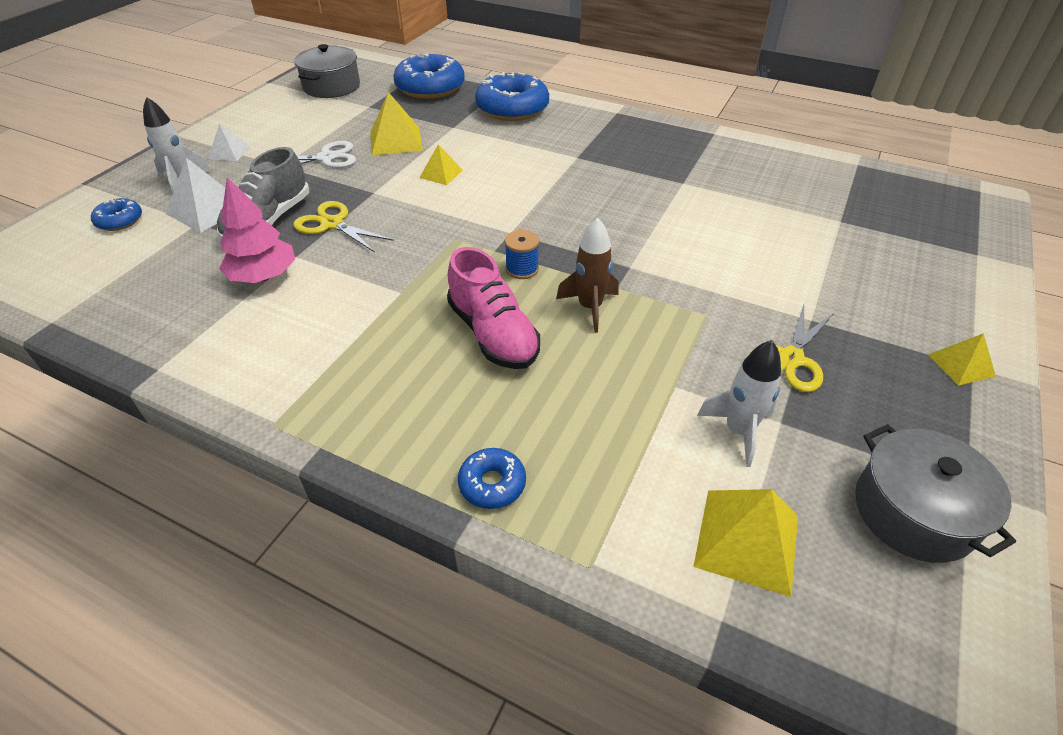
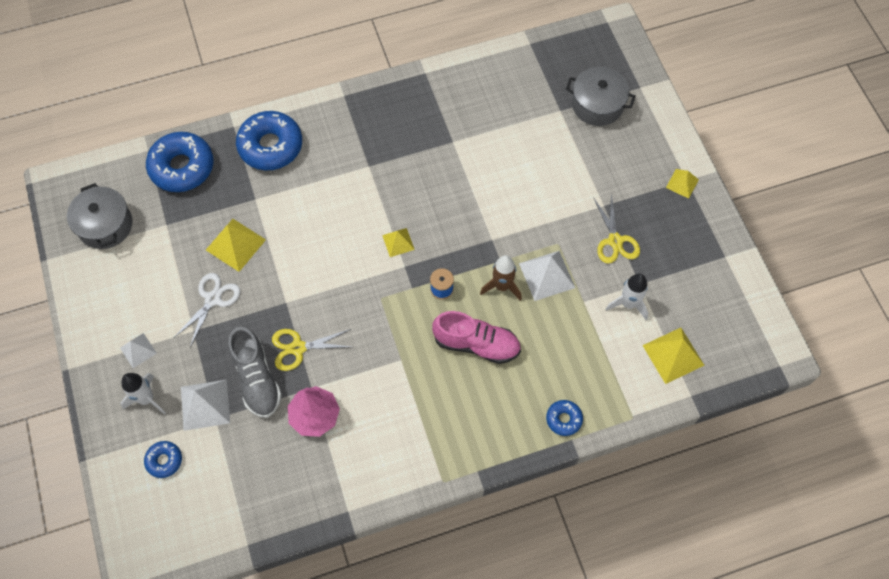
camera: 45 degrees left, 20 degrees up
(441, 173) = (305, 251): yellow pyramid -> yellow pyramid (398, 242)
(656, 332) = (546, 275): none -> white pyramid
(913, 512) = (716, 287): grey pot -> grey pot (597, 105)

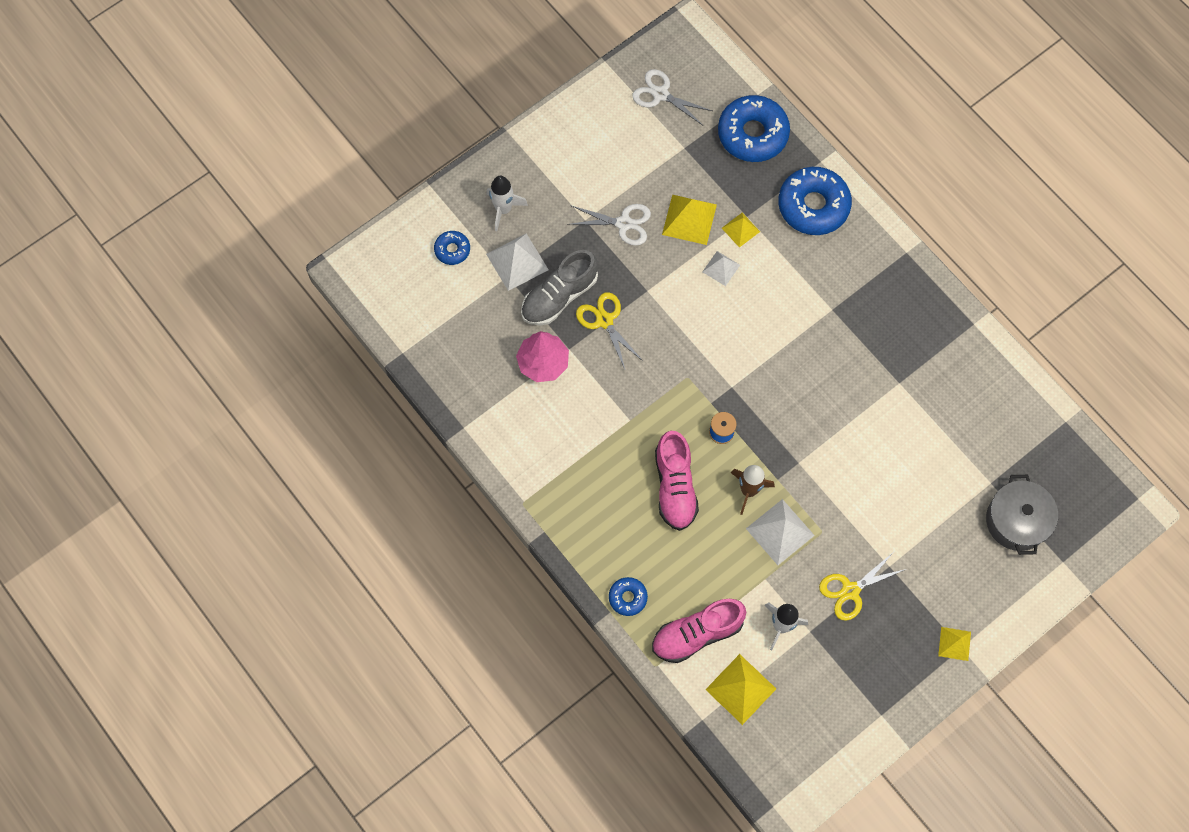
camera: 70 degrees right, 5 degrees up
(105, 225) = (660, 94): grey pot -> white scissors
(138, 350) = (547, 181): white pyramid -> white pyramid (721, 268)
(398, 242) = (756, 371): yellow pyramid -> yellow pyramid (740, 229)
(614, 373) = (697, 634): none -> pink shoe

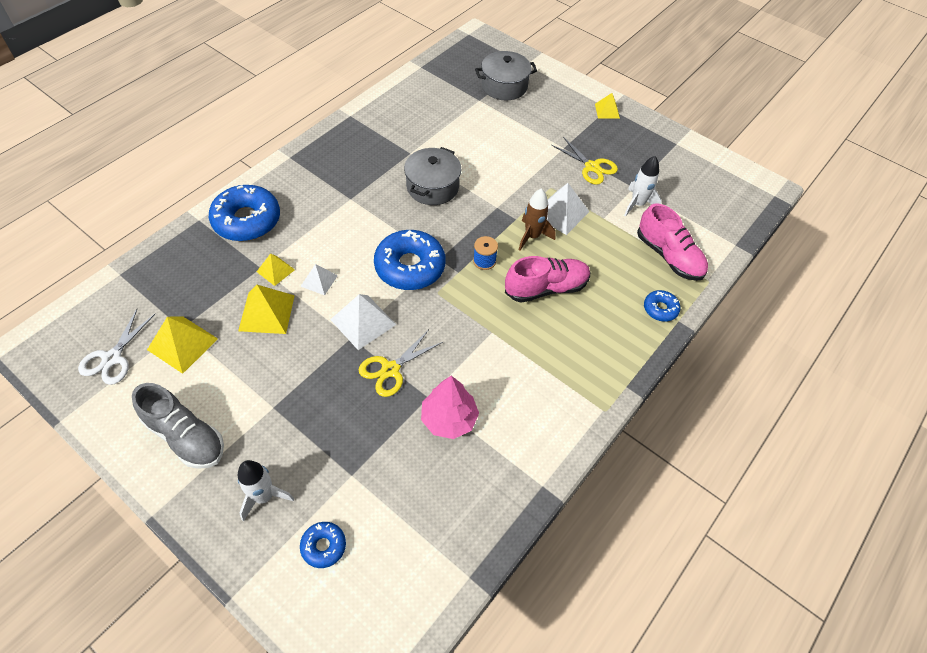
camera: 105 degrees left, 15 degrees down
(517, 261) = (331, 468): white pyramid -> white pyramid (363, 322)
(559, 296) = (369, 417): grey shoe -> grey shoe (185, 436)
(623, 223) = (275, 369): white scissors -> none
(741, 689) = (699, 223): yellow pyramid -> yellow pyramid (183, 344)
(752, 134) = (166, 273): blue donut -> blue donut (410, 267)
(839, 398) = (432, 187): none -> grey pot

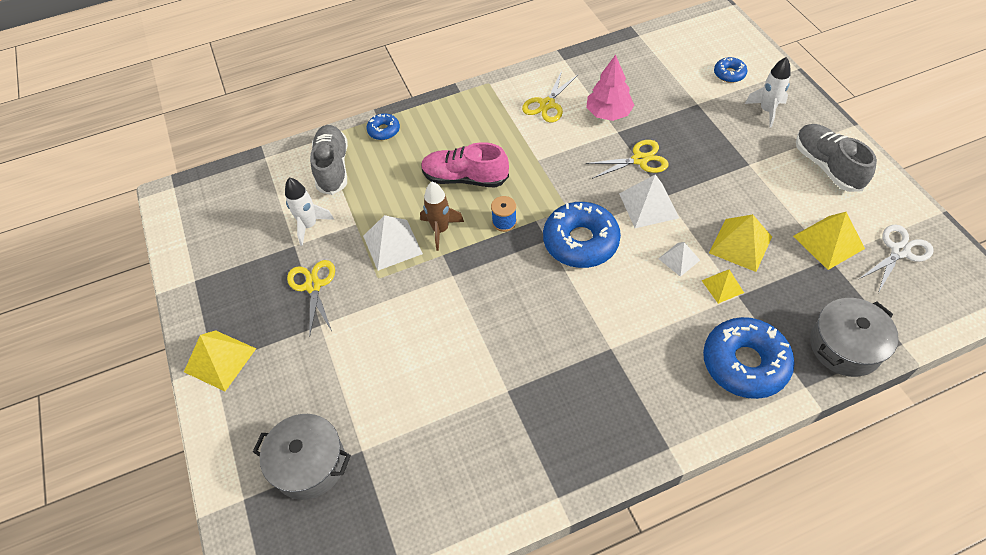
camera: 145 degrees left, 0 degrees up
(432, 187) = (507, 328): grey pot -> grey pot (845, 346)
(522, 405) = (547, 104): none -> yellow scissors
(607, 111) = (220, 360): yellow pyramid -> yellow pyramid, size x1.67
(669, 256) = (333, 167): pink shoe -> grey shoe

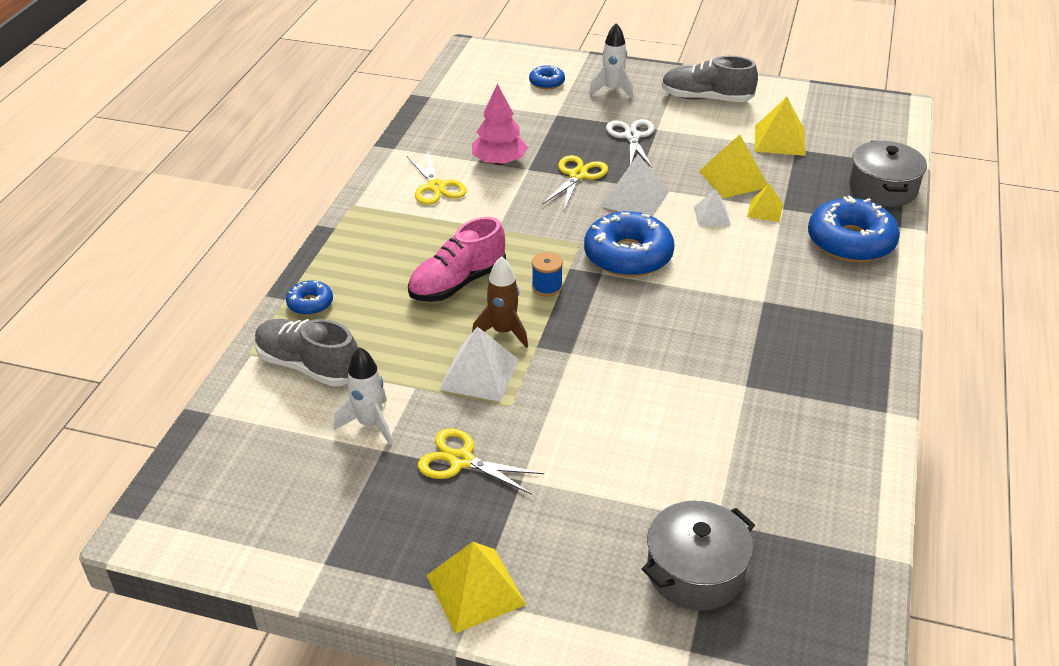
camera: 55 degrees left, 15 degrees down
(899, 251) = (824, 117): white scissors -> white scissors (632, 136)

